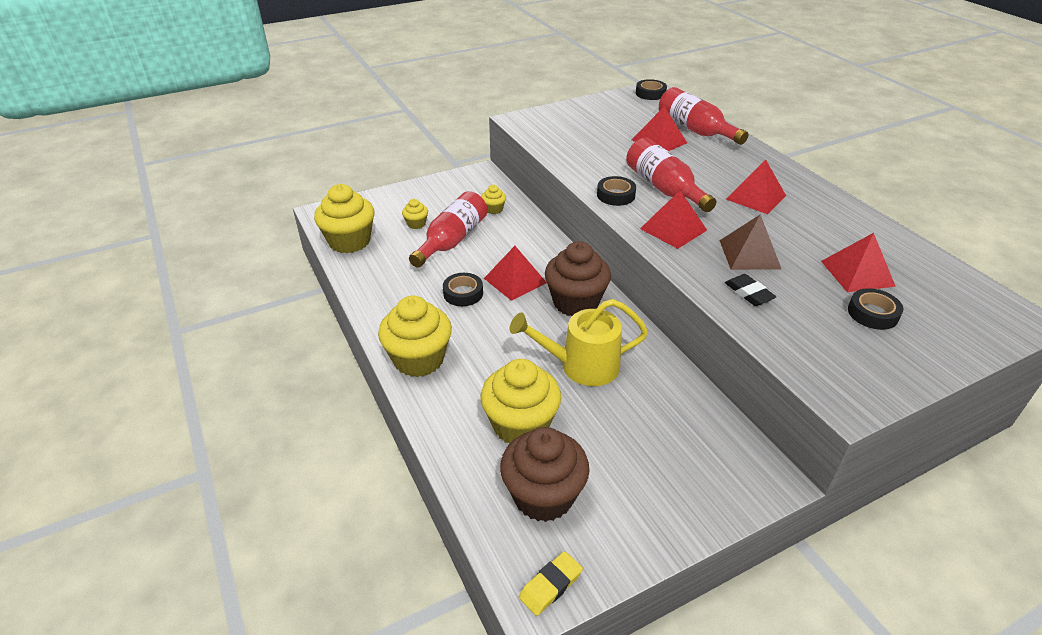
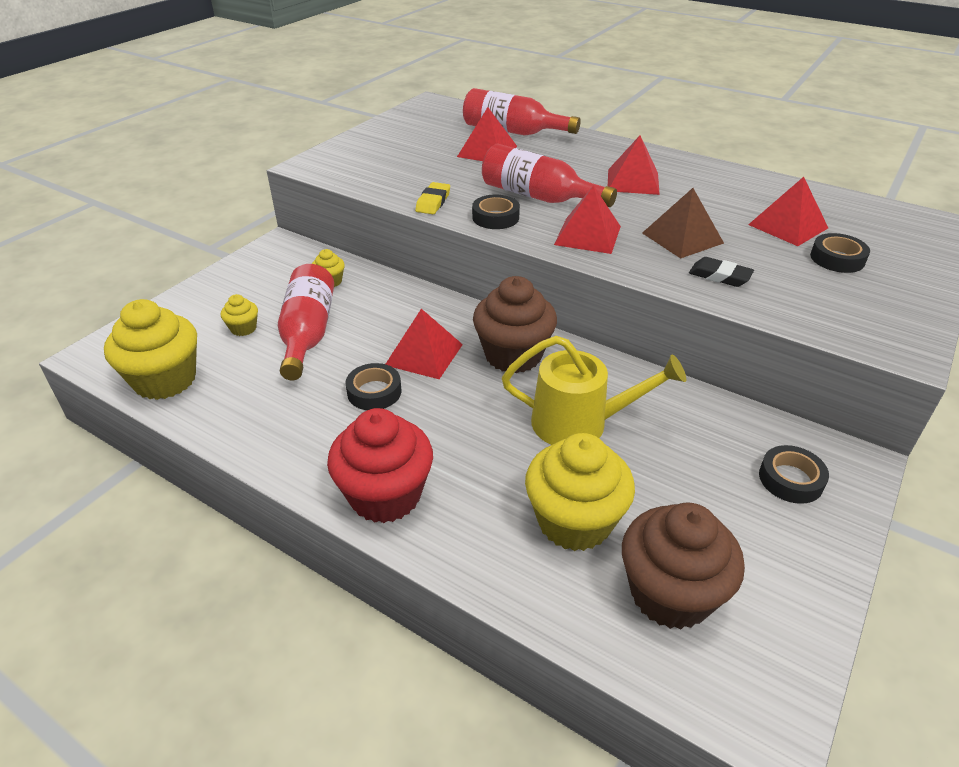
camera: 30 degrees left, 0 degrees up
(419, 359) = (385, 495): yellow cupcake -> red cupcake
(550, 585) = (770, 698): yellow eraser -> yellow eraser (433, 202)
(581, 366) = (580, 423): yellow watering can -> yellow watering can turned 135 degrees counterclockwise
(650, 93) = (432, 106): black tape -> black tape (790, 479)

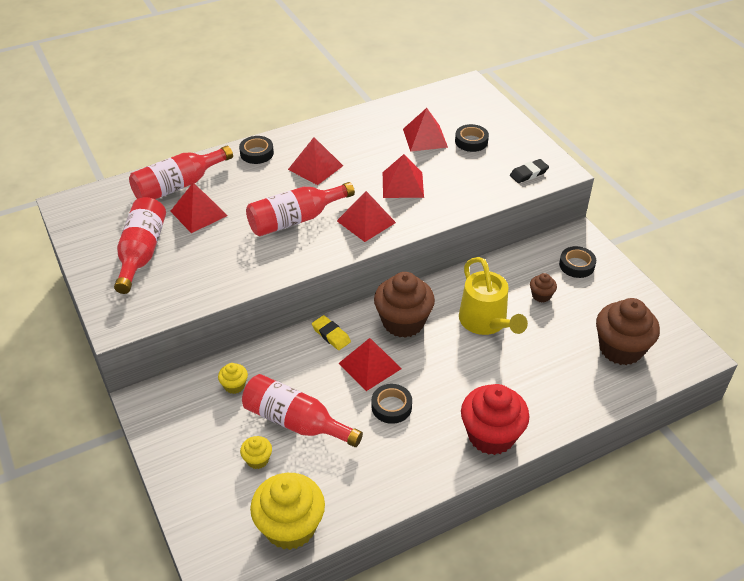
camera: 60 degrees left, 5 degrees up
(406, 146) = (141, 253): none -> red bottle
(433, 202) = (254, 274): yellow eraser -> yellow eraser (331, 335)
(495, 217) = (305, 252): black tape -> black tape (257, 153)
(574, 521) = (557, 361): yellow cupcake -> none
(580, 423) = (486, 322): yellow watering can -> yellow watering can turned 120 degrees clockwise
(682, 238) = (403, 184): brown pyramid -> red pyramid
(685, 460) = (541, 295): none -> brown cupcake
(719, 276) = (454, 193): black eraser -> black eraser (528, 173)

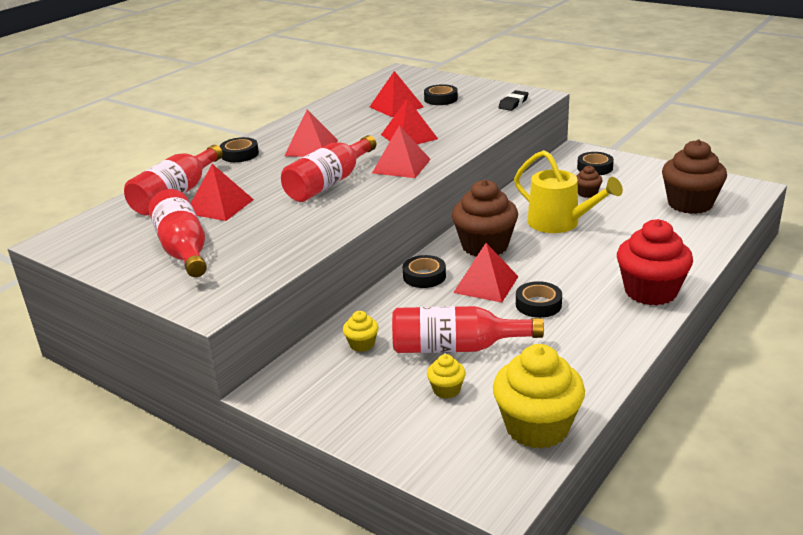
camera: 25 degrees left, 15 degrees down
(331, 335) = (424, 276): yellow eraser -> black tape

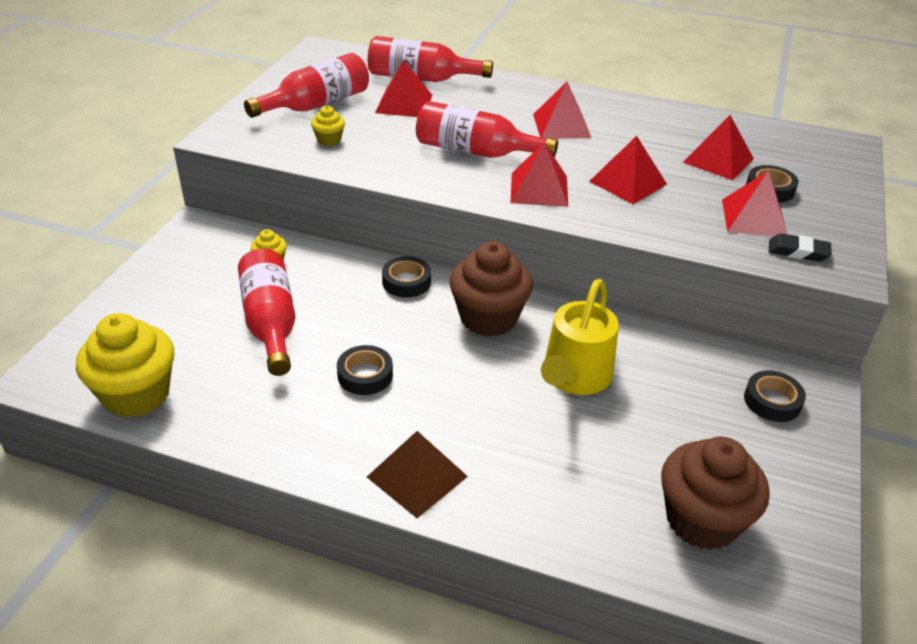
camera: 70 degrees right, 10 degrees up
(240, 154) = (525, 90): black tape -> none
(446, 390) = (198, 326): yellow cupcake -> yellow cupcake (329, 140)
(486, 284) = (400, 329): red pyramid -> red pyramid (754, 218)
(587, 193) = (678, 398): brown cupcake -> none
(650, 291) = (417, 476): red cupcake -> brown pyramid

